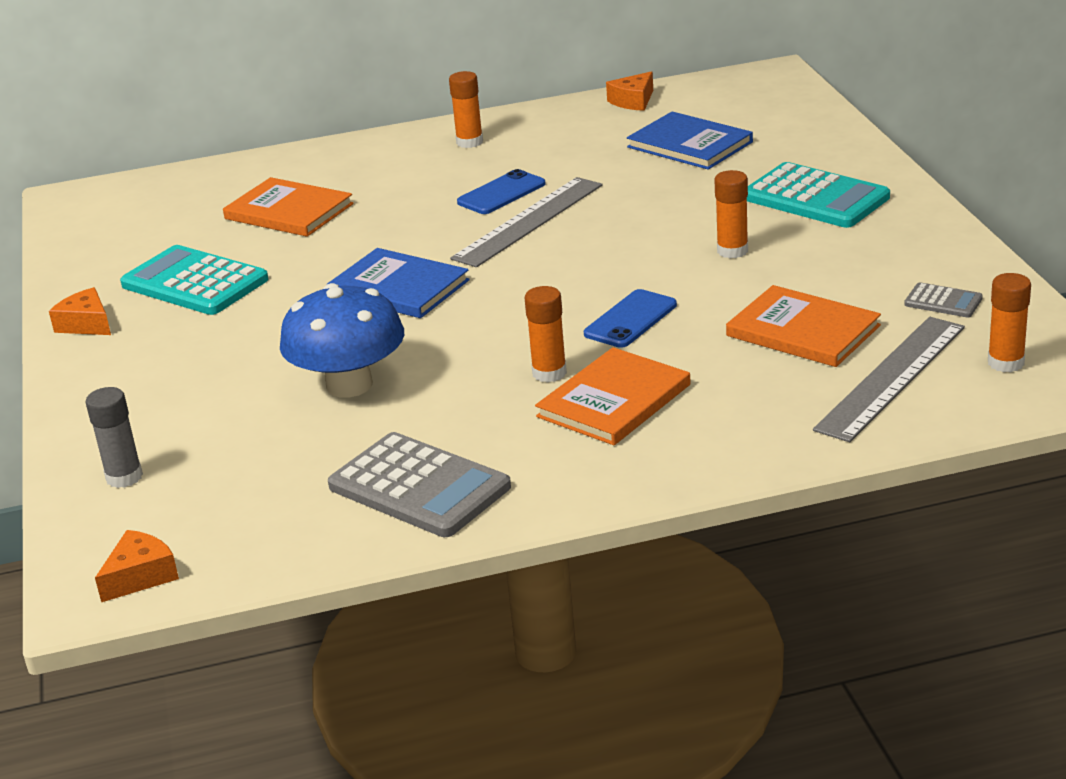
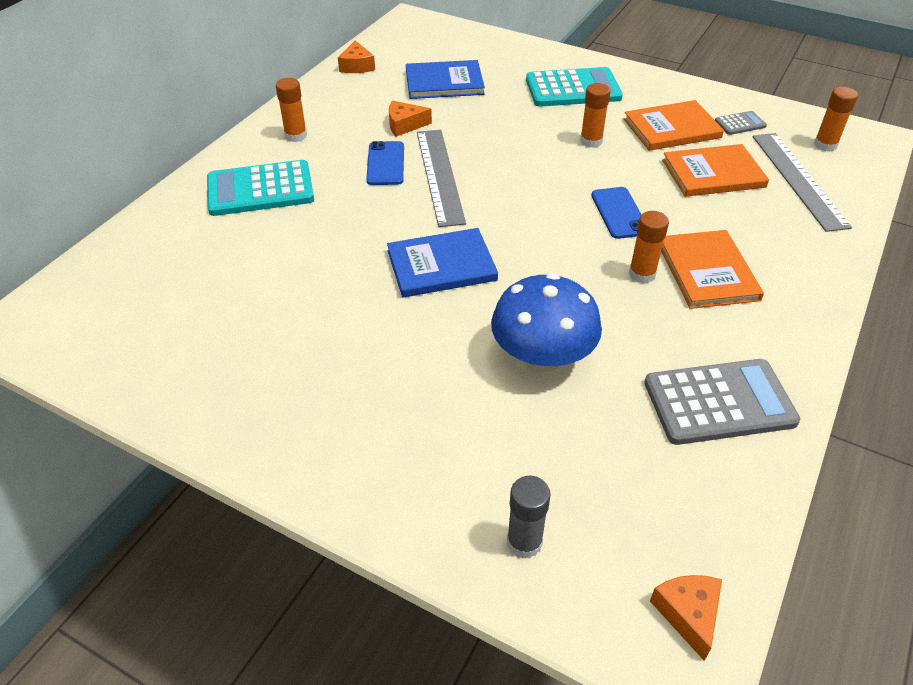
camera: 50 degrees left, 15 degrees up
(86, 324) = (246, 433): orange cheese -> orange cheese (404, 125)
(194, 282) = (277, 344): turquoise calculator -> turquoise calculator (260, 189)
(289, 211) = (250, 247): orange book -> orange book (672, 128)

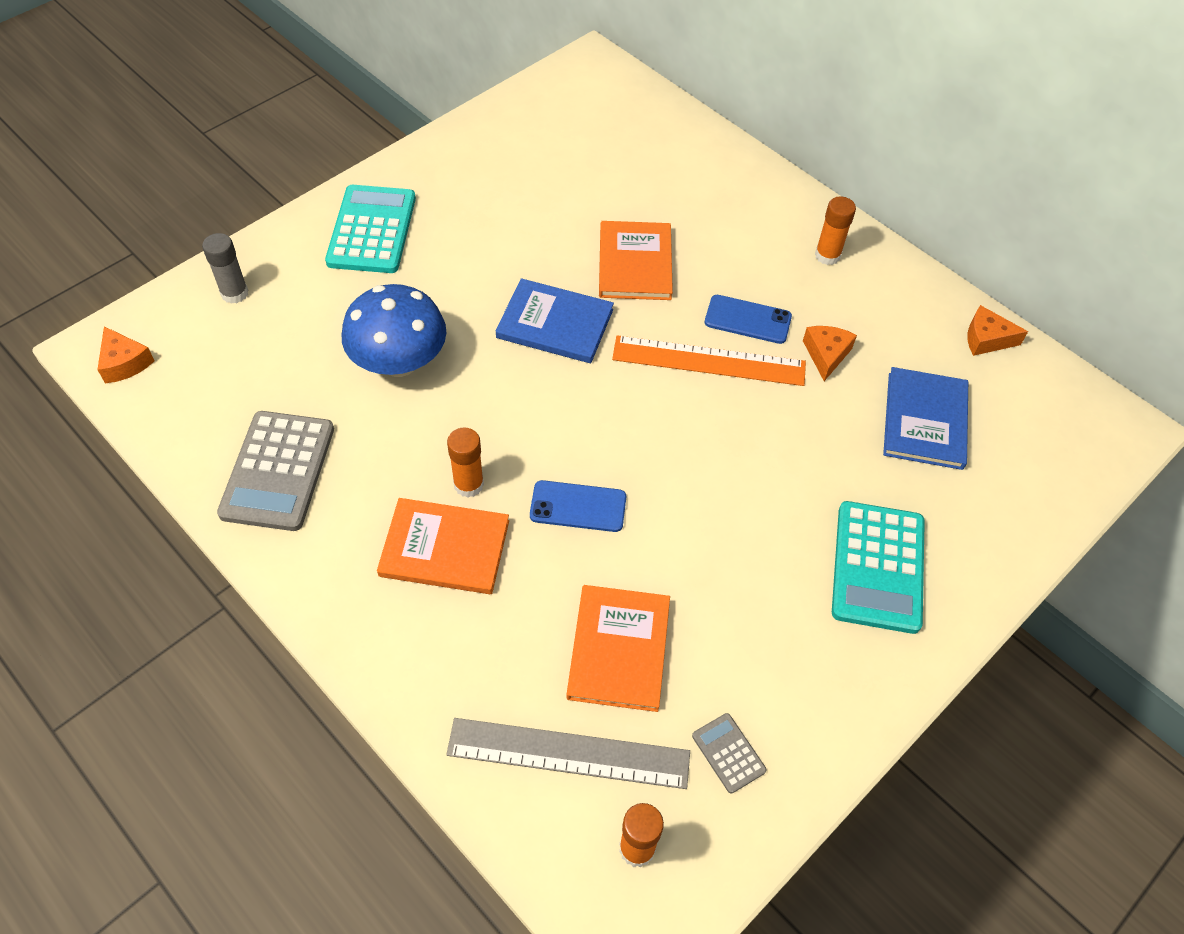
camera: 105 degrees right, 10 degrees up
(260, 189) = (731, 214): turquoise calculator -> turquoise calculator (372, 230)
(439, 176) = (709, 360): grey ruler -> orange ruler
(441, 266) = (555, 324): blue book -> blue book turned 75 degrees counterclockwise
(591, 141) = (736, 537): orange glue stick -> none
(672, 128) = (740, 650): orange book -> orange book (635, 263)
(688, 614) = (124, 363): orange cheese -> orange cheese turned 45 degrees clockwise
(740, 124) = (728, 753): grey calculator -> grey calculator turned 150 degrees clockwise

